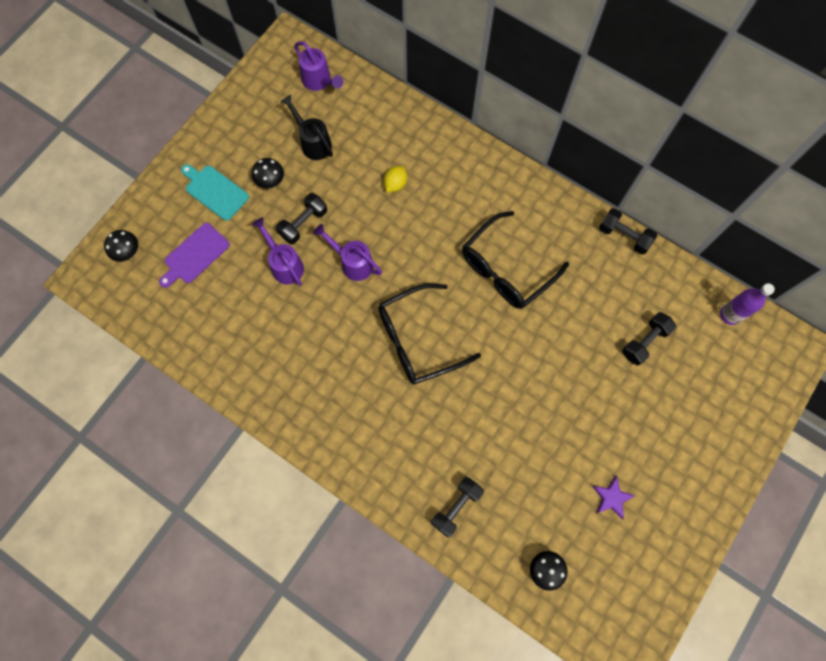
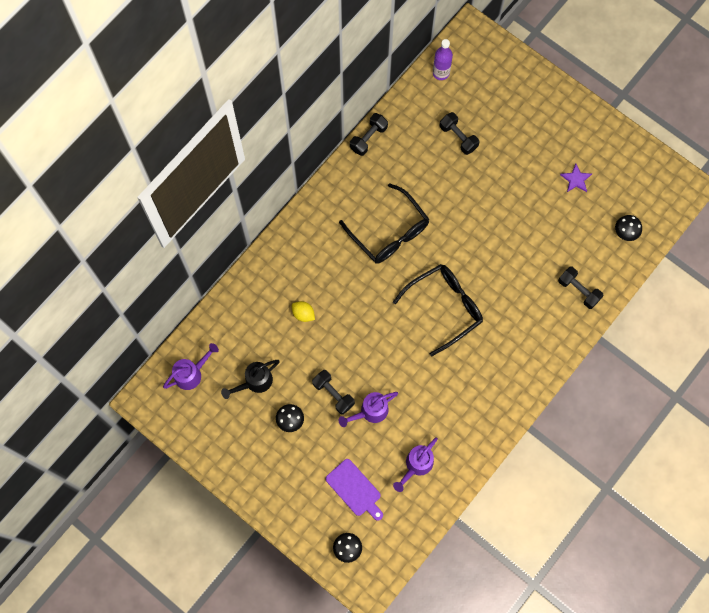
camera: 85 degrees left, 0 degrees up
(215, 191) = (294, 471): turquoise cutting board -> none
(353, 263) = (373, 354): purple watering can -> purple watering can (416, 465)
(418, 340) = (445, 307): black glasses -> black glasses turned 105 degrees counterclockwise

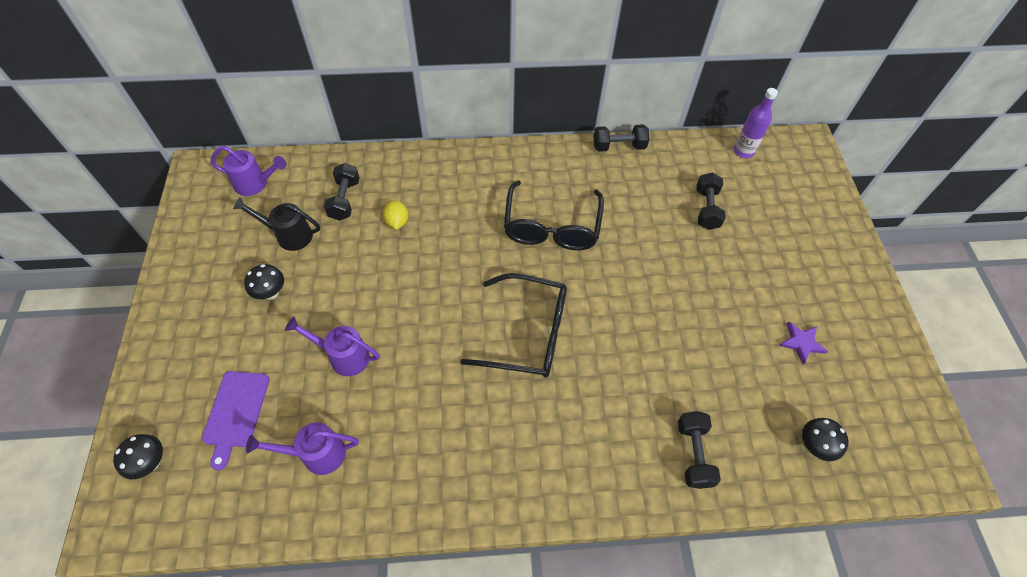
camera: 45 degrees right, 15 degrees down
(333, 394) = (334, 308): black dumbbell -> black dumbbell (345, 200)

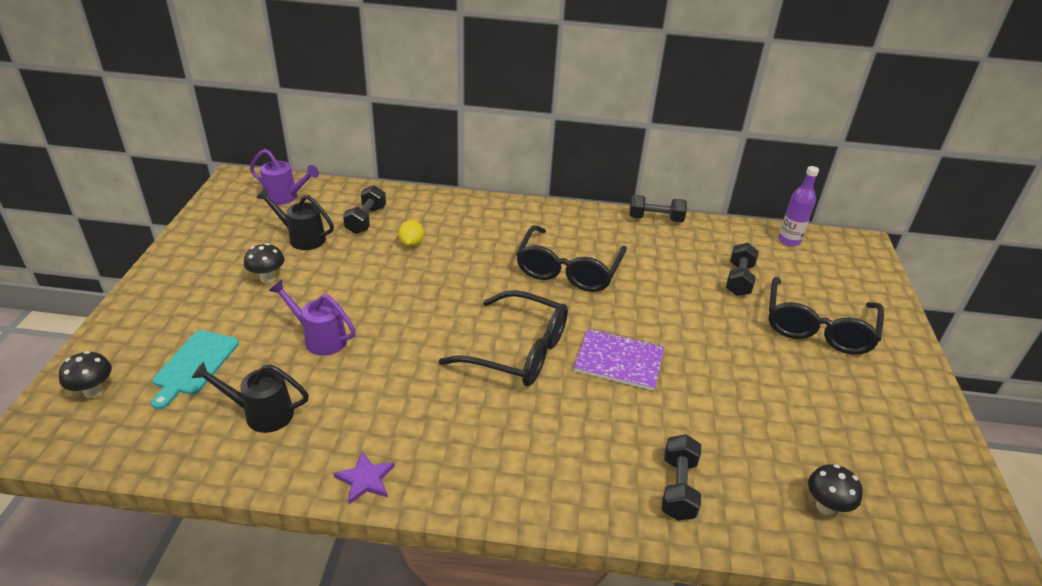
camera: 10 degrees right, 20 degrees down
(236, 412) = (194, 365): purple cutting board -> turquoise cutting board
(317, 454) = (262, 414): purple watering can -> black watering can
(618, 327) = (619, 361): none -> purple notebook
(782, 252) = (818, 328): none -> black glasses
(801, 343) = (827, 408): purple star -> purple star (365, 479)

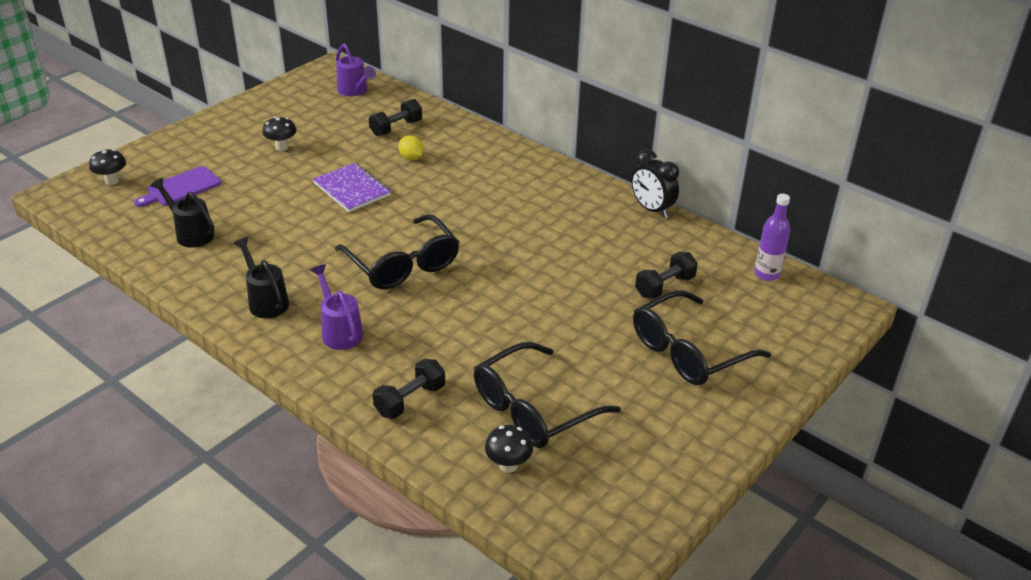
camera: 35 degrees right, 0 degrees up
(194, 365) = (181, 188): turquoise cutting board -> purple cutting board
(302, 238) = (335, 126): black watering can -> black watering can (266, 301)
(320, 338) = (274, 201): purple watering can -> purple watering can (340, 331)
(365, 479) = (211, 298): purple star -> none
(411, 243) = (411, 158): yellow lemon -> yellow lemon turned 75 degrees counterclockwise
(568, 270) = (516, 222): black glasses -> black glasses (533, 409)
(619, 361) = (472, 303): purple notebook -> purple notebook (352, 189)
(655, 219) = (651, 209): black dumbbell -> black clock

